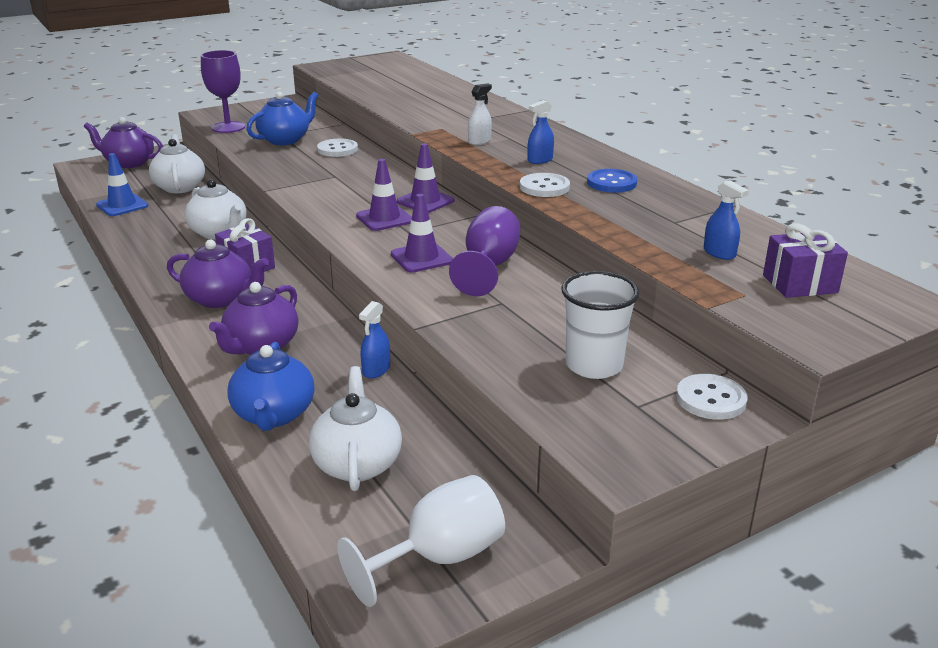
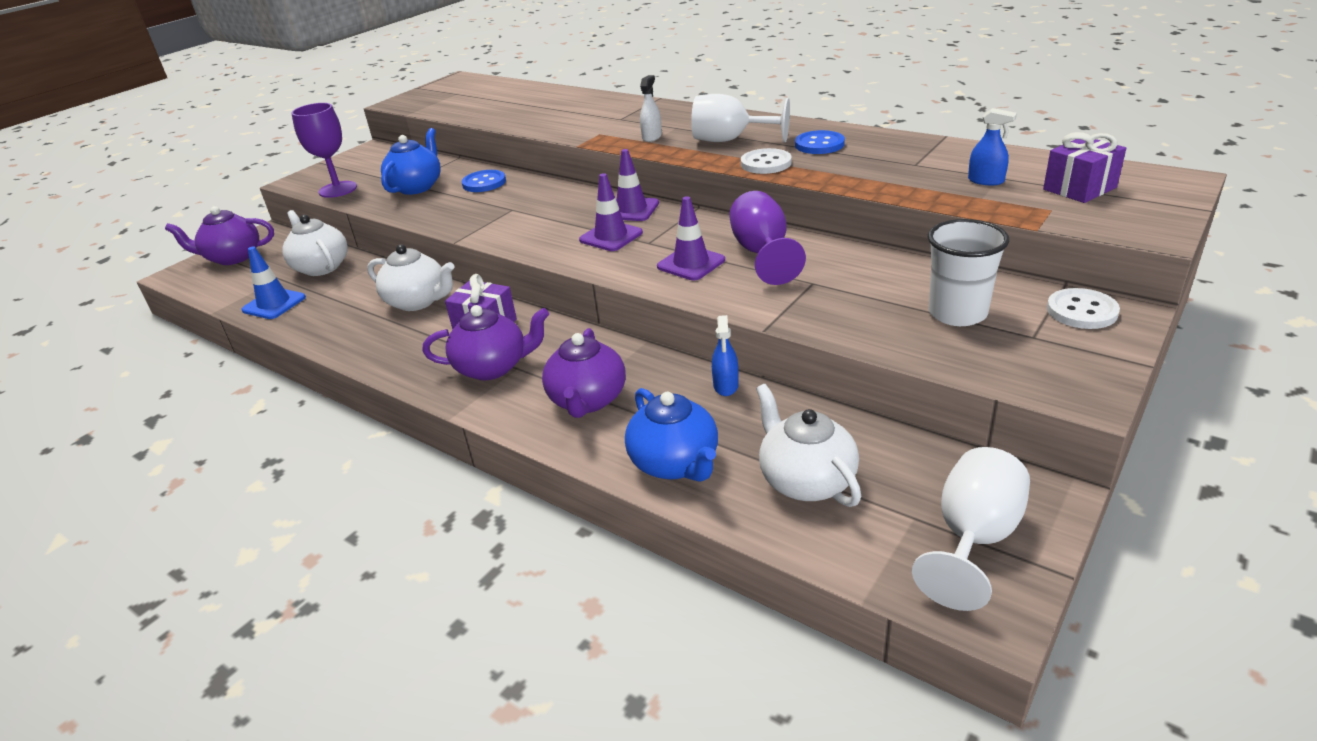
camera: 20 degrees left, 5 degrees up
(337, 149) = (484, 183): white button -> blue button
(540, 160) = (730, 140): blue spray bottle -> white goblet

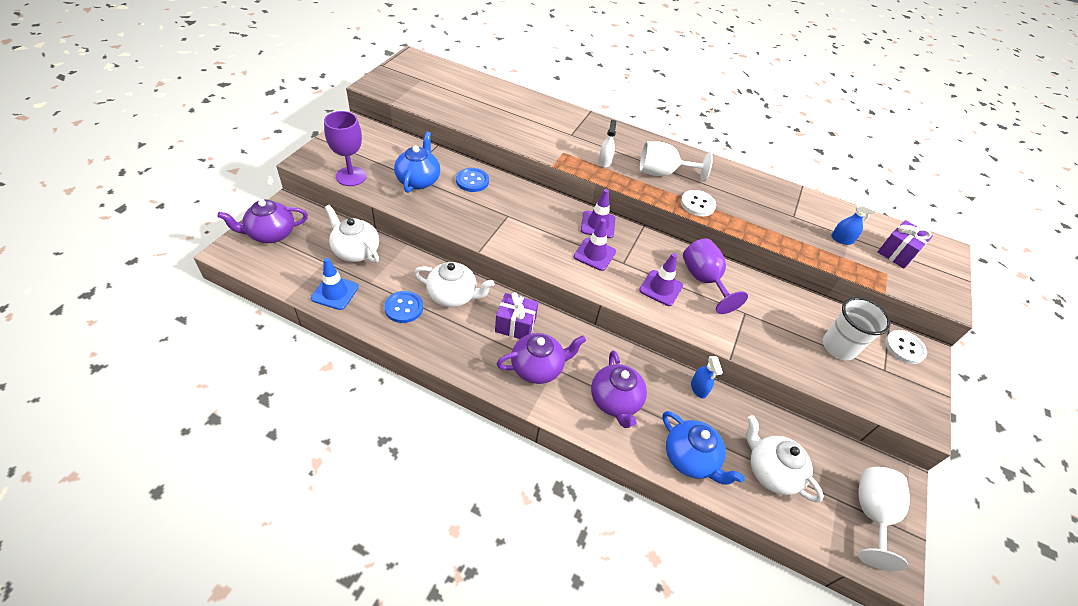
camera: 20 degrees left, 15 degrees up
(819, 144) = (725, 186): blue button -> blue button (404, 308)

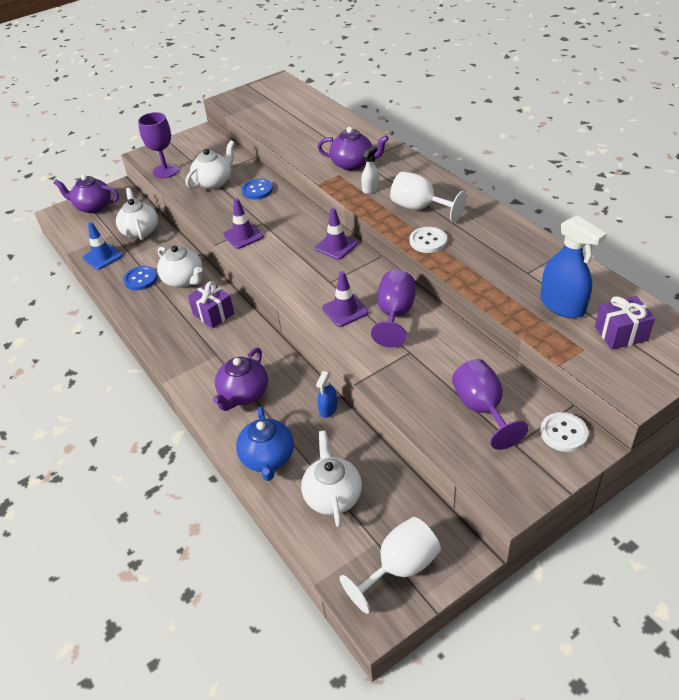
camera: 40 degrees right, 5 degrees down
(418, 180) = (214, 182): blue teapot -> white teapot
(538, 368) = (203, 350): purple teapot -> purple teapot (353, 164)
(594, 254) = (309, 269): purple traffic cone -> purple traffic cone (243, 236)
(838, 347) = (482, 409): white cup -> purple goblet
(841, 239) = (562, 305): blue spray bottle -> blue spray bottle, size x1.92

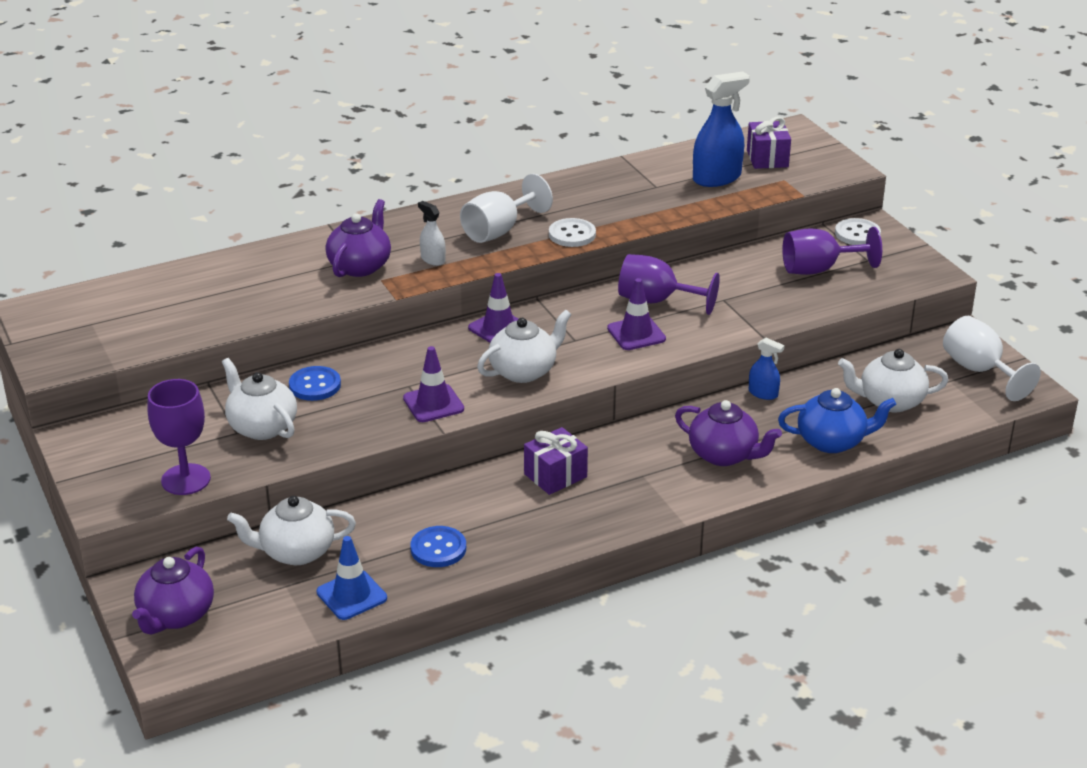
camera: 85 degrees left, 10 degrees down
(184, 280) = (461, 503): white teapot -> white teapot (524, 371)

